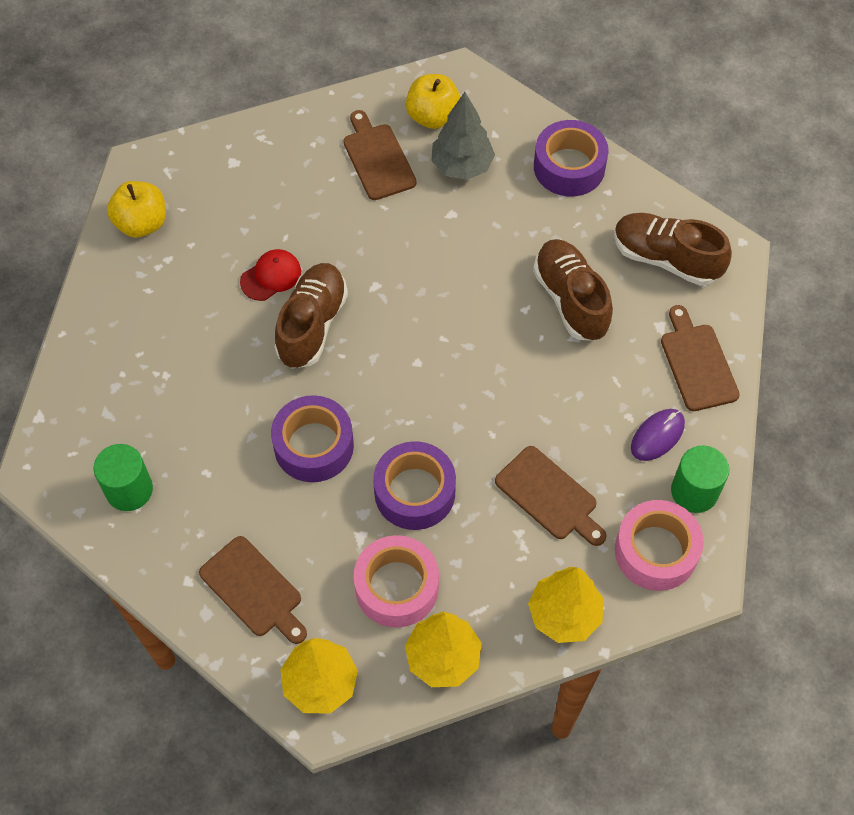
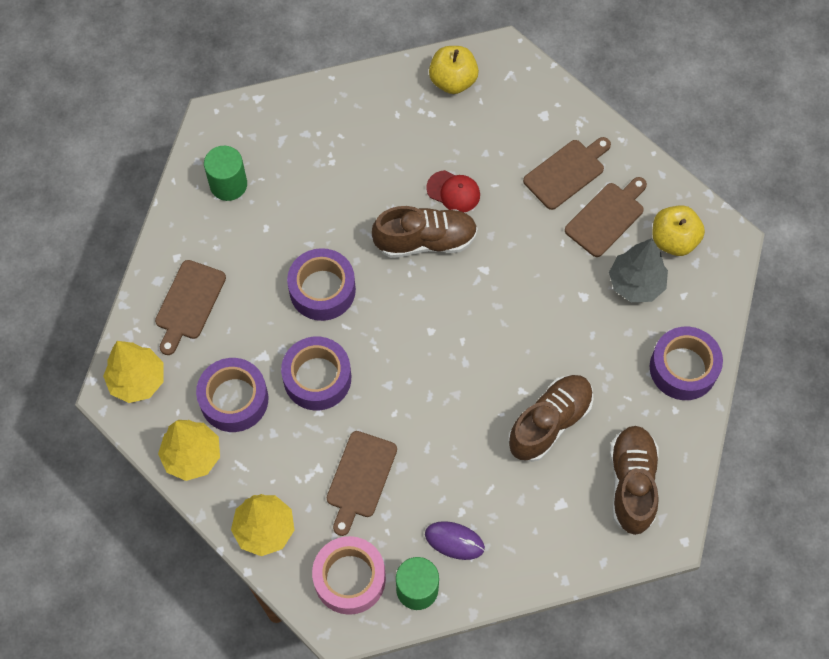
camera: 65 degrees right, 5 degrees up
(396, 587) = (234, 399): pink tape -> purple tape
(697, 363) = (540, 548): brown cutting board -> brown cutting board (567, 172)

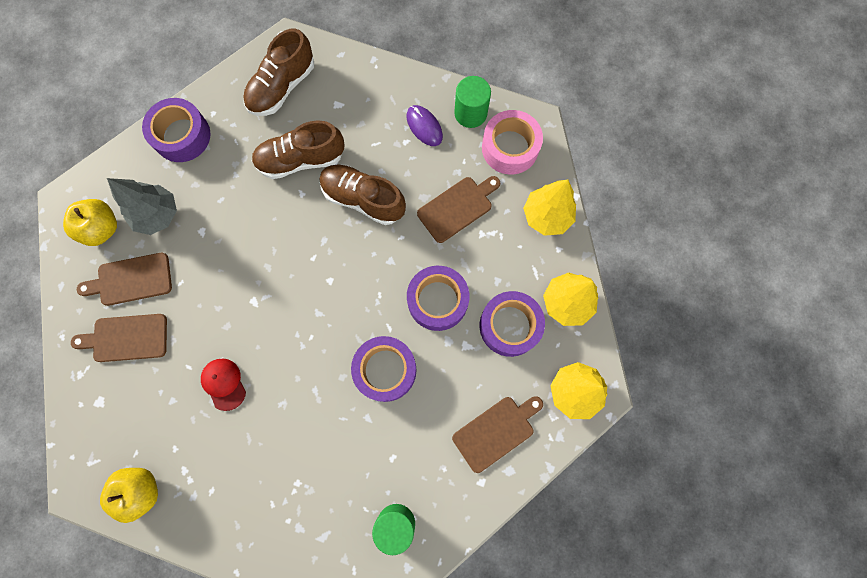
camera: 145 degrees left, 10 degrees up
(425, 241) = (278, 356): brown shoe -> brown shoe (363, 199)

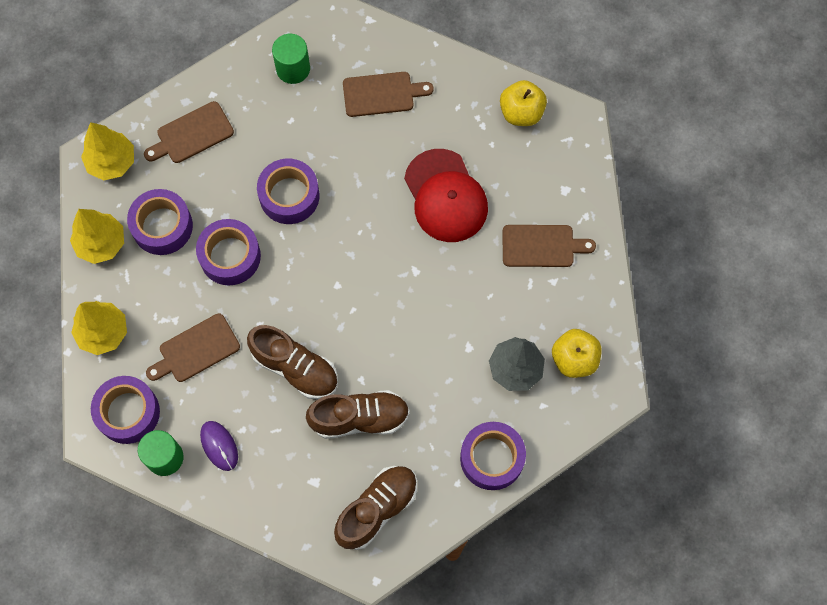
camera: 175 degrees left, 5 degrees down
(131, 280) = (540, 303): brown cutting board -> brown cutting board (382, 94)
(224, 384) = (445, 196): red cap -> red cap, size x1.96
(510, 147) = (128, 412): pink tape -> purple tape

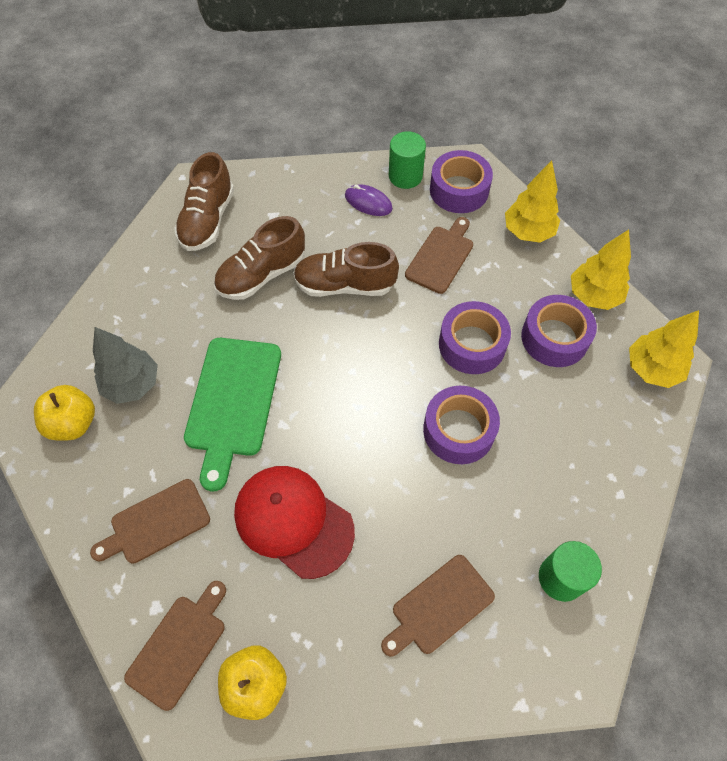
camera: 150 degrees right, 10 degrees down
(191, 134) = (603, 439): brown cutting board -> brown cutting board (179, 646)
(444, 310) = (232, 402): none -> green cutting board
(492, 458) = (122, 300): purple tape -> none

